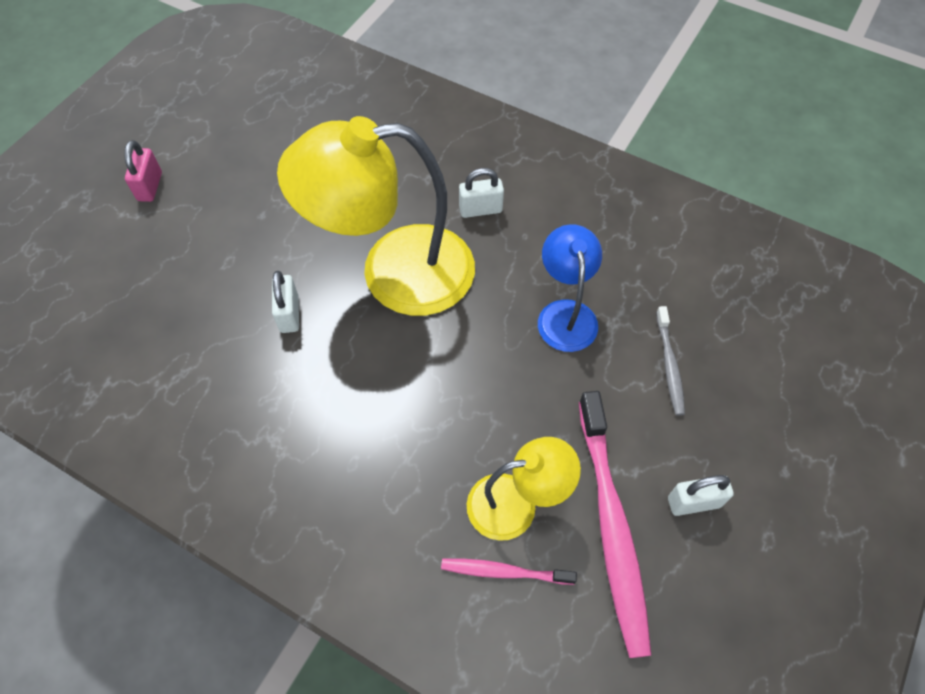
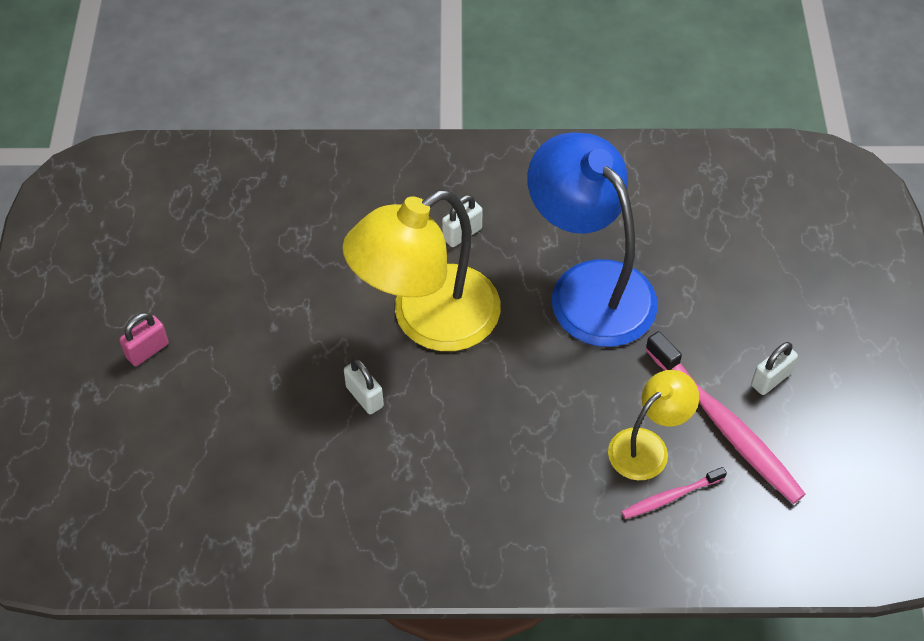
camera: 30 degrees left, 5 degrees down
(150, 186) = (147, 350): pink padlock -> pink padlock turned 75 degrees clockwise
(565, 314) = (589, 287): blue lamp -> blue lamp, size x1.90
(669, 365) = (692, 288): grey toothbrush -> none

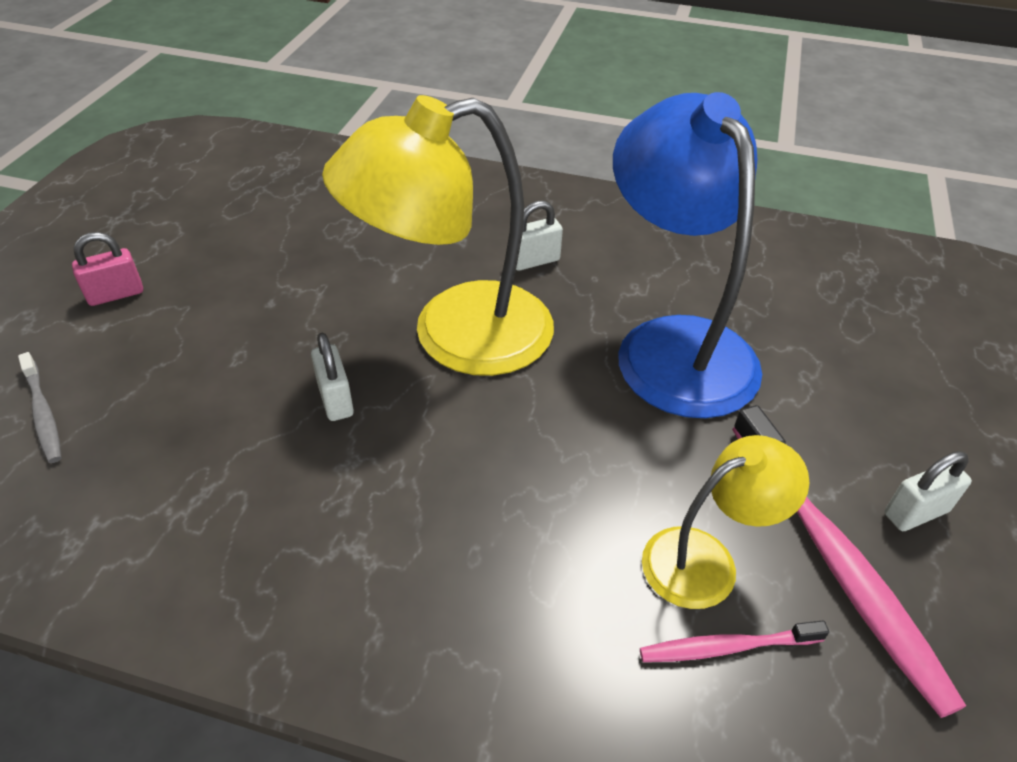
camera: 15 degrees right, 10 degrees down
(161, 463) = (43, 414): none -> grey toothbrush

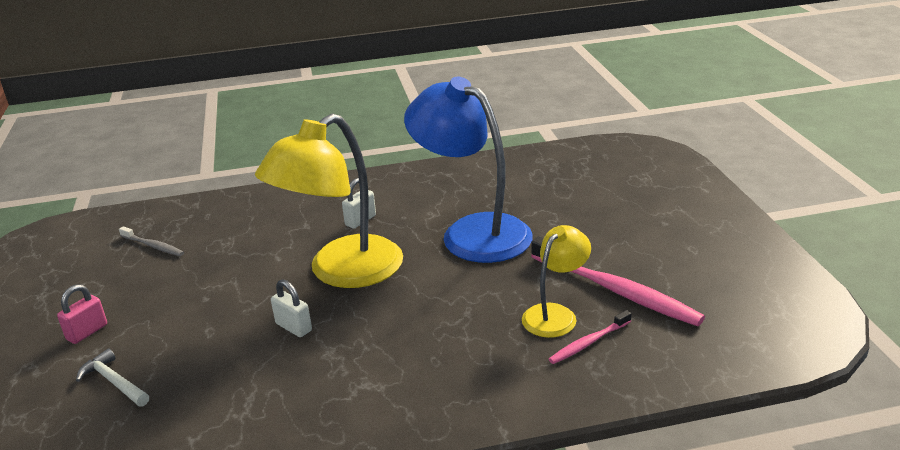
camera: 25 degrees left, 15 degrees down
(43, 414) = (99, 407): grey toothbrush -> grey toothbrush (153, 246)
(85, 384) = (114, 382): none -> white hammer
(915, 512) = (641, 257): white padlock -> none

